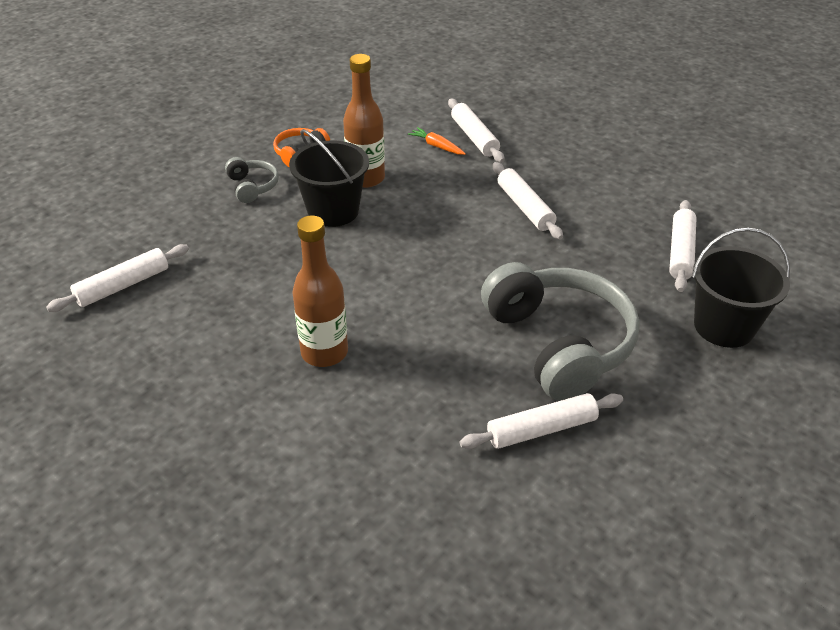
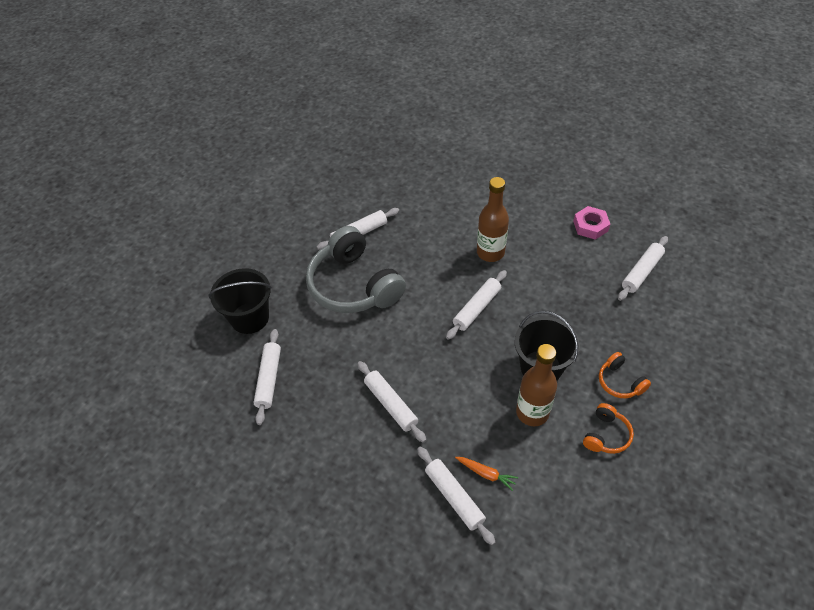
camera: 170 degrees right, 10 degrees up
(137, 364) = (590, 226): none -> pink nut
(252, 186) = (620, 382): grey headphones -> orange headphones
(382, 282) = (476, 308): none -> white rolling pin

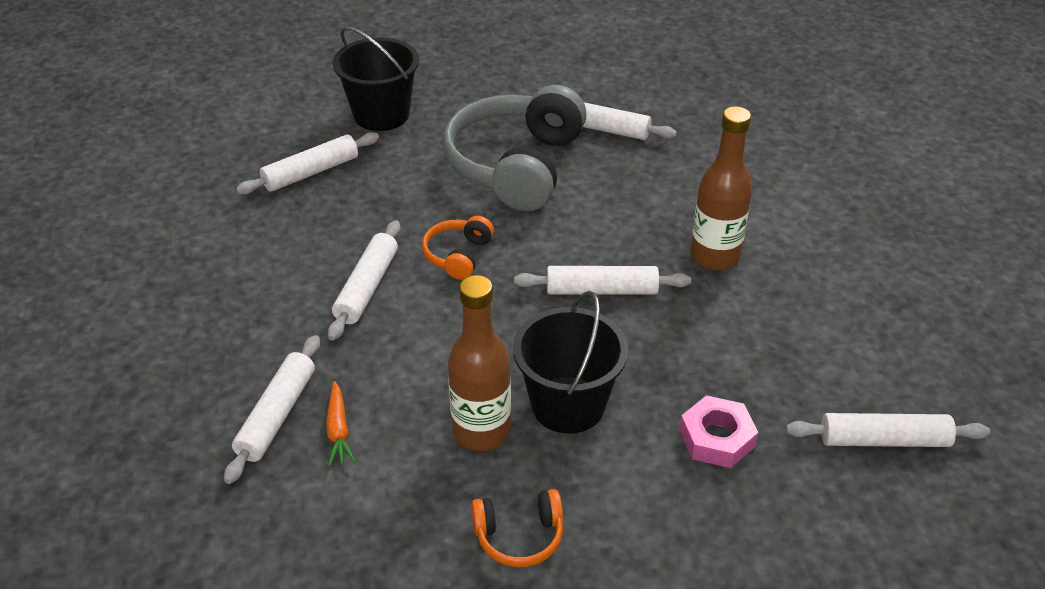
camera: 50 degrees right, 10 degrees down
(590, 226) = (900, 336): pink nut -> pink nut (717, 438)
(620, 382) = (634, 509): orange headphones -> orange headphones (458, 255)

